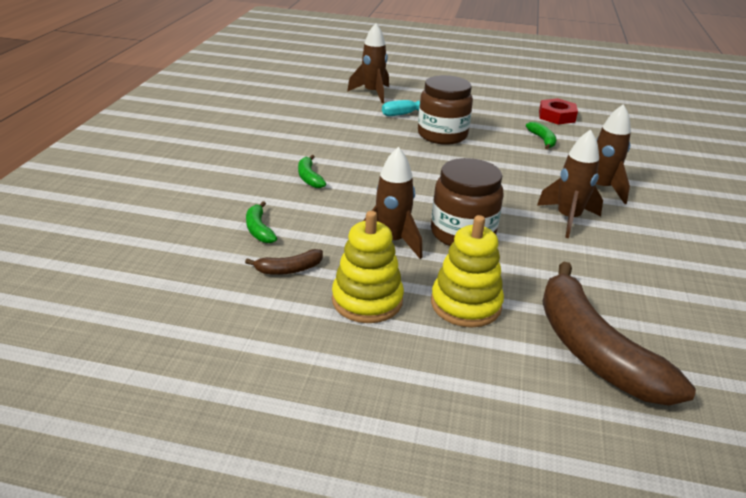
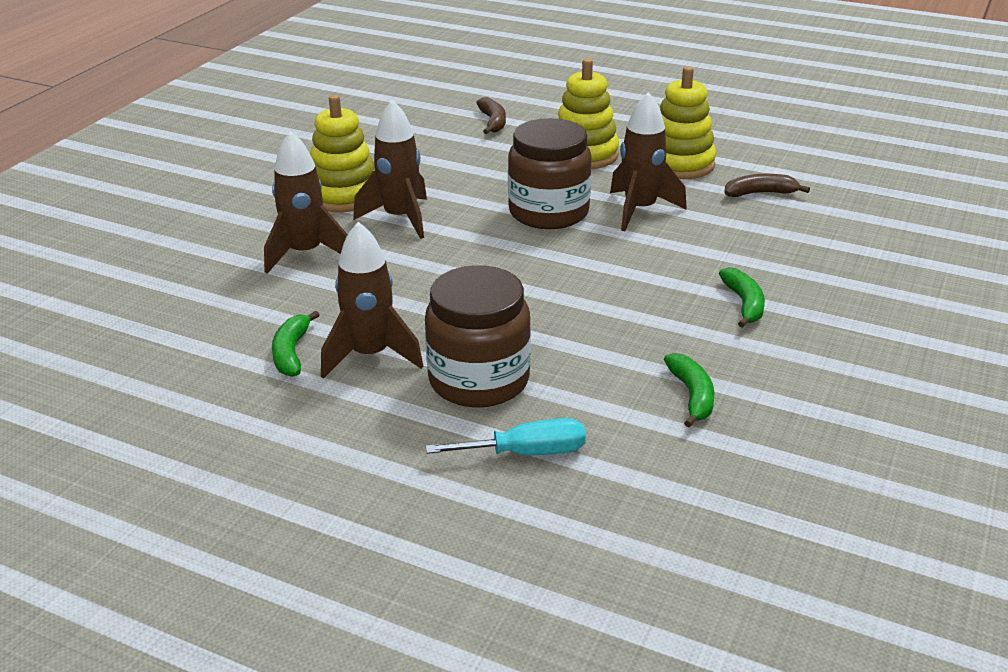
camera: 165 degrees left, 0 degrees up
(259, 229) = (804, 235): green banana -> green banana (692, 396)
(372, 93) = (582, 551): brown rocket -> brown rocket (370, 355)
(556, 116) = (186, 418): red nut -> none
(593, 350) = (493, 122): brown banana -> brown banana, size x0.43
(631, 235) = (344, 195): none -> yellow stacking toy

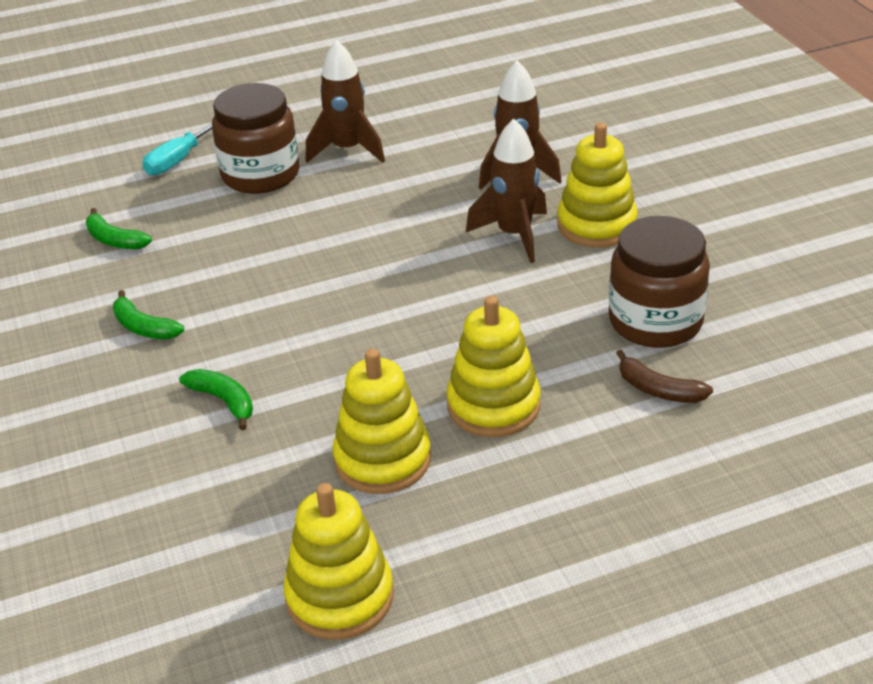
camera: 135 degrees right, 5 degrees up
(291, 352) = (395, 126): green banana -> green banana (224, 401)
(548, 212) = (413, 314): brown jar -> brown jar (655, 321)
(640, 210) = (340, 369): brown rocket -> none
(760, 193) = (251, 470): brown banana -> none
(772, 135) = (340, 597): none -> yellow stacking toy

